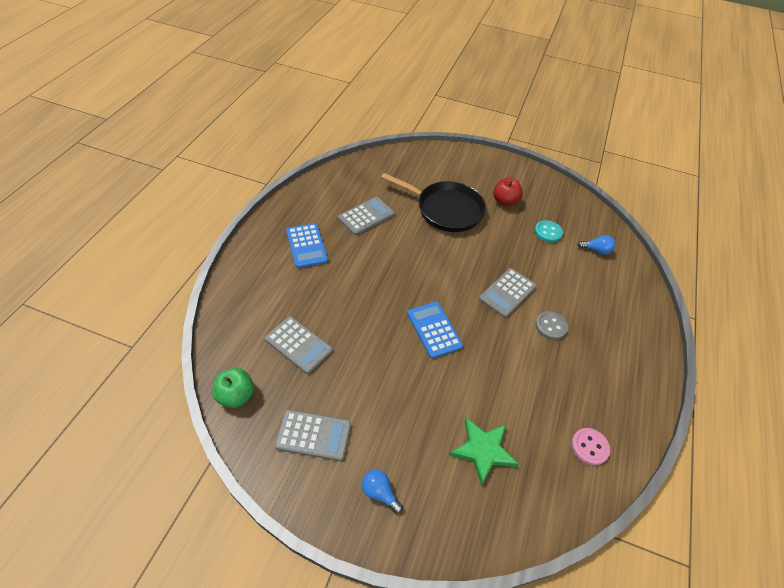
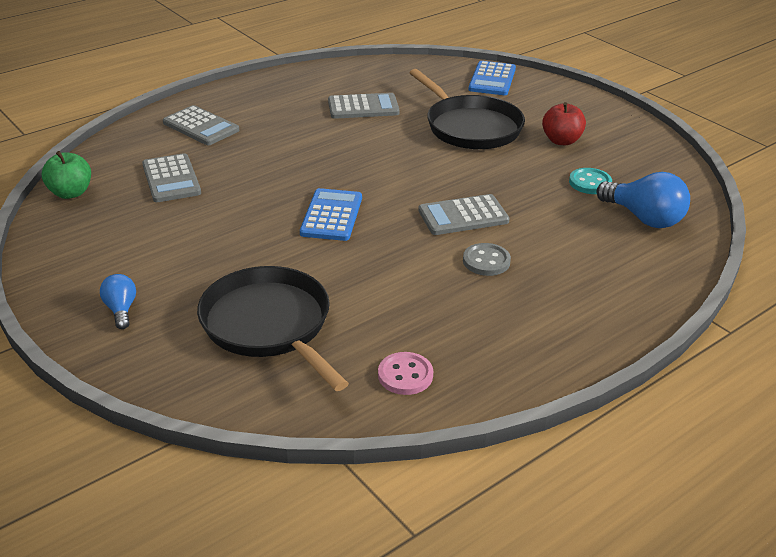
camera: 35 degrees right, 15 degrees down
(306, 246) = (268, 111): blue calculator -> blue calculator (492, 79)
(313, 435) = (108, 245): grey calculator -> grey calculator (201, 126)
(483, 450) = (269, 325): green star -> black pan
(596, 250) = (644, 218): blue light bulb -> blue light bulb, size x1.81

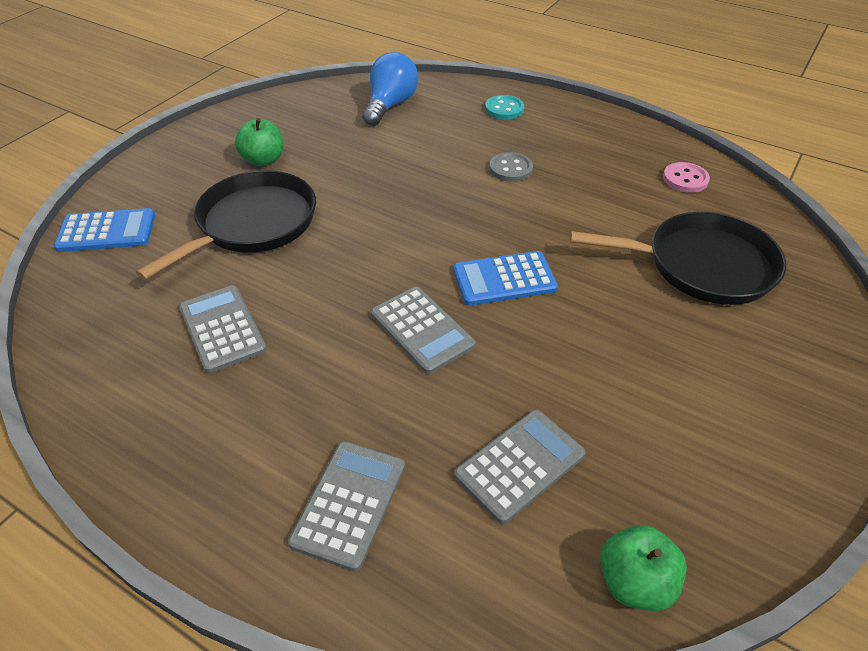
camera: 110 degrees left, 10 degrees up
(121, 310) = (785, 380): blue light bulb -> none
(269, 325) = (703, 265): black pan -> black pan turned 120 degrees counterclockwise
(463, 216) = (447, 194): grey calculator -> grey calculator (422, 330)
(561, 141) = (263, 160): red apple -> green apple
(590, 183) = (344, 135): turquoise button -> turquoise button (504, 109)

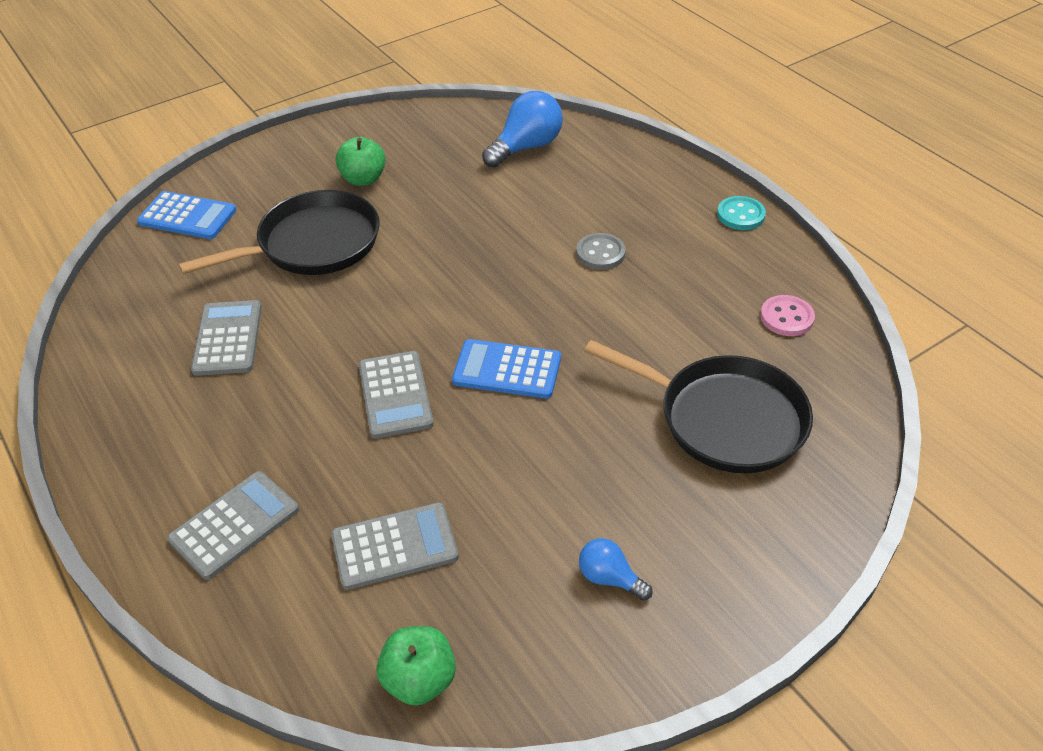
camera: 25 degrees right, 0 degrees up
(504, 109) = (645, 181): turquoise button -> turquoise button (740, 215)
(720, 422) = (609, 578): none -> blue light bulb

